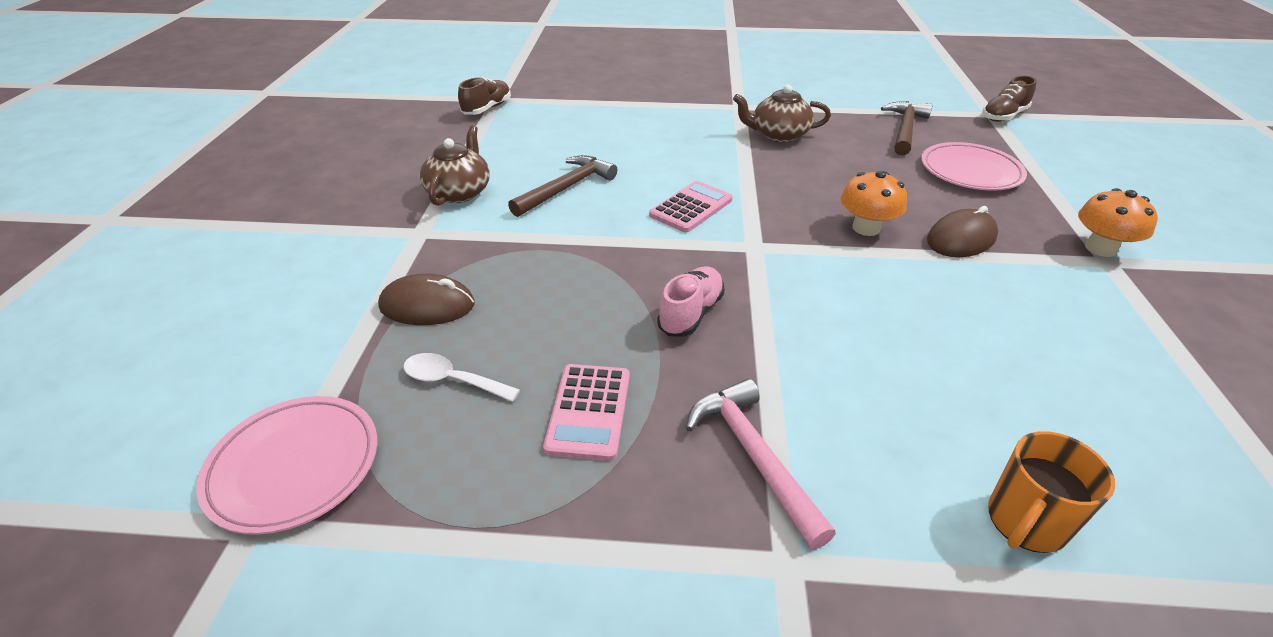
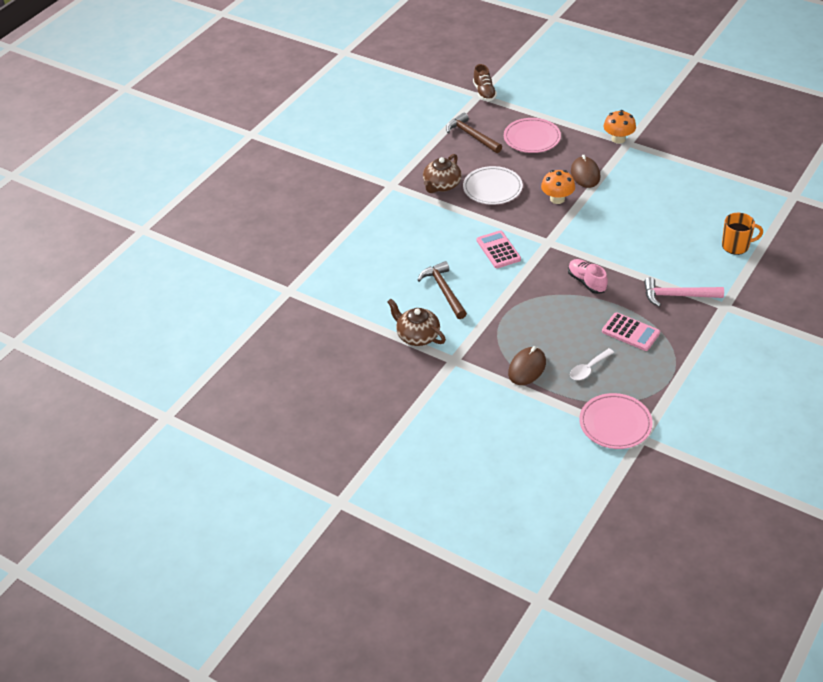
camera: 60 degrees left, 5 degrees up
(487, 109) = (302, 299): brown shoe -> none
(819, 170) = (492, 188): none -> white plate
(1025, 522) = (736, 246): orange mug -> orange mug turned 75 degrees counterclockwise

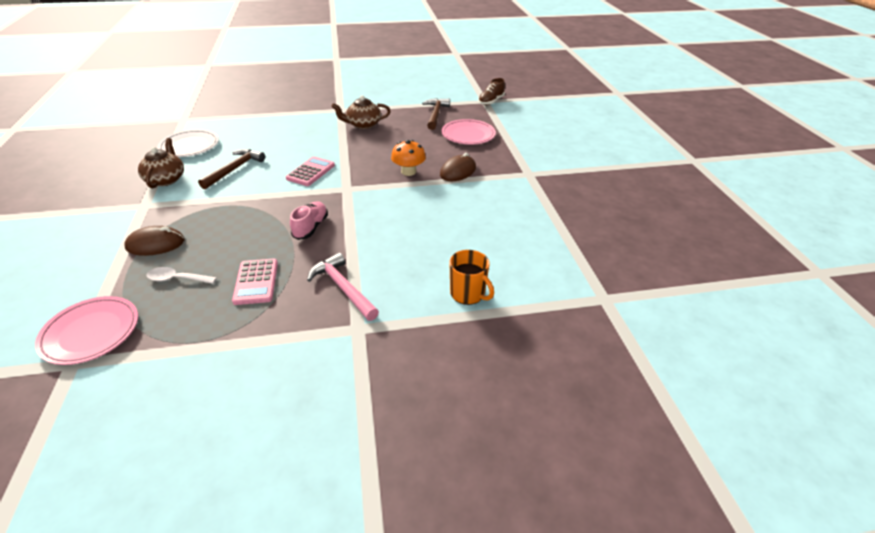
camera: 45 degrees right, 5 degrees down
(492, 188) = (385, 143): white plate -> white plate (189, 146)
(618, 139) = (526, 168): orange mushroom -> none

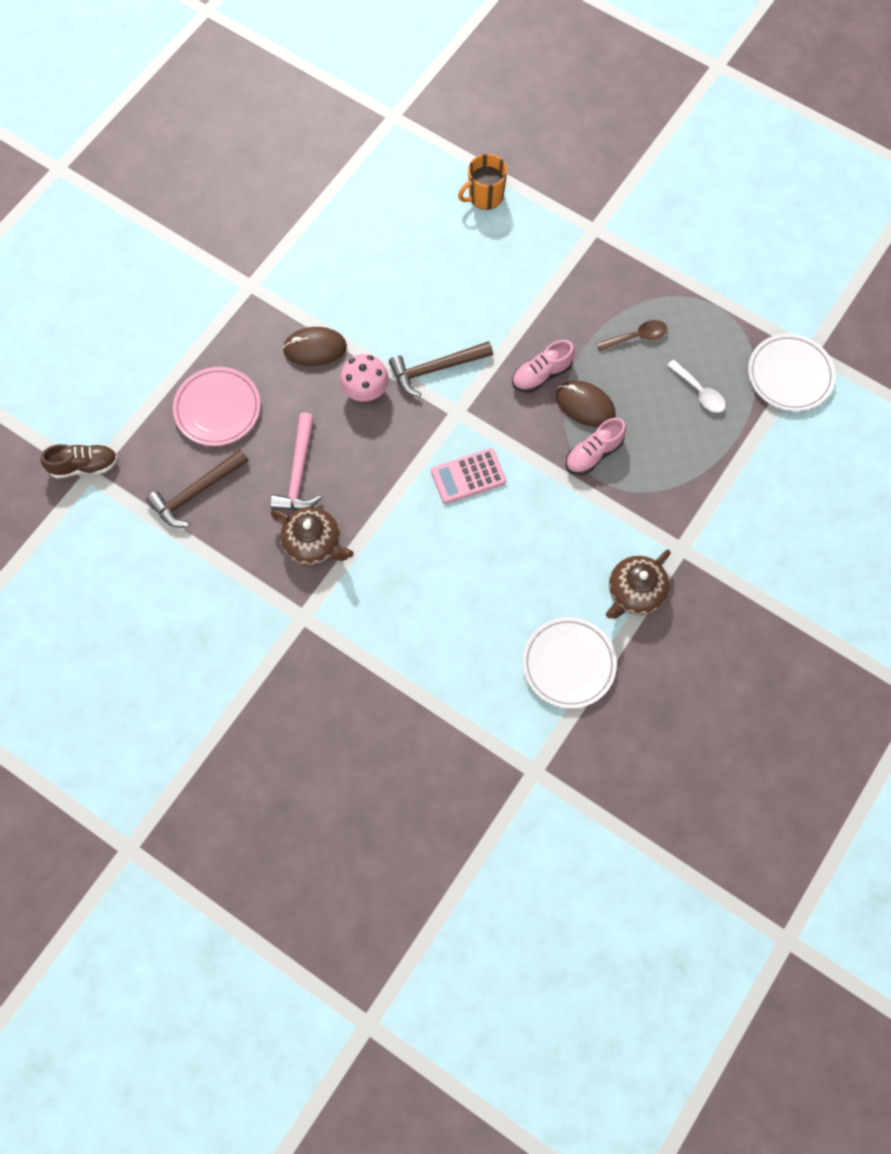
camera: 135 degrees left, 30 degrees up
(91, 333) = (789, 375): pink plate -> white plate
(155, 244) = (697, 462): brown mouse -> brown mouse (585, 405)
(234, 169) = (547, 553): brown hammer -> brown hammer (436, 369)
(239, 213) = (593, 454): none -> pink shoe
(256, 282) = (637, 337): pink calculator -> brown spoon
(343, 288) = (573, 276): pink hammer -> pink hammer (298, 472)
(408, 172) = (365, 390): orange mushroom -> pink mushroom
(468, 293) = (485, 196): orange mug -> orange mug turned 120 degrees counterclockwise

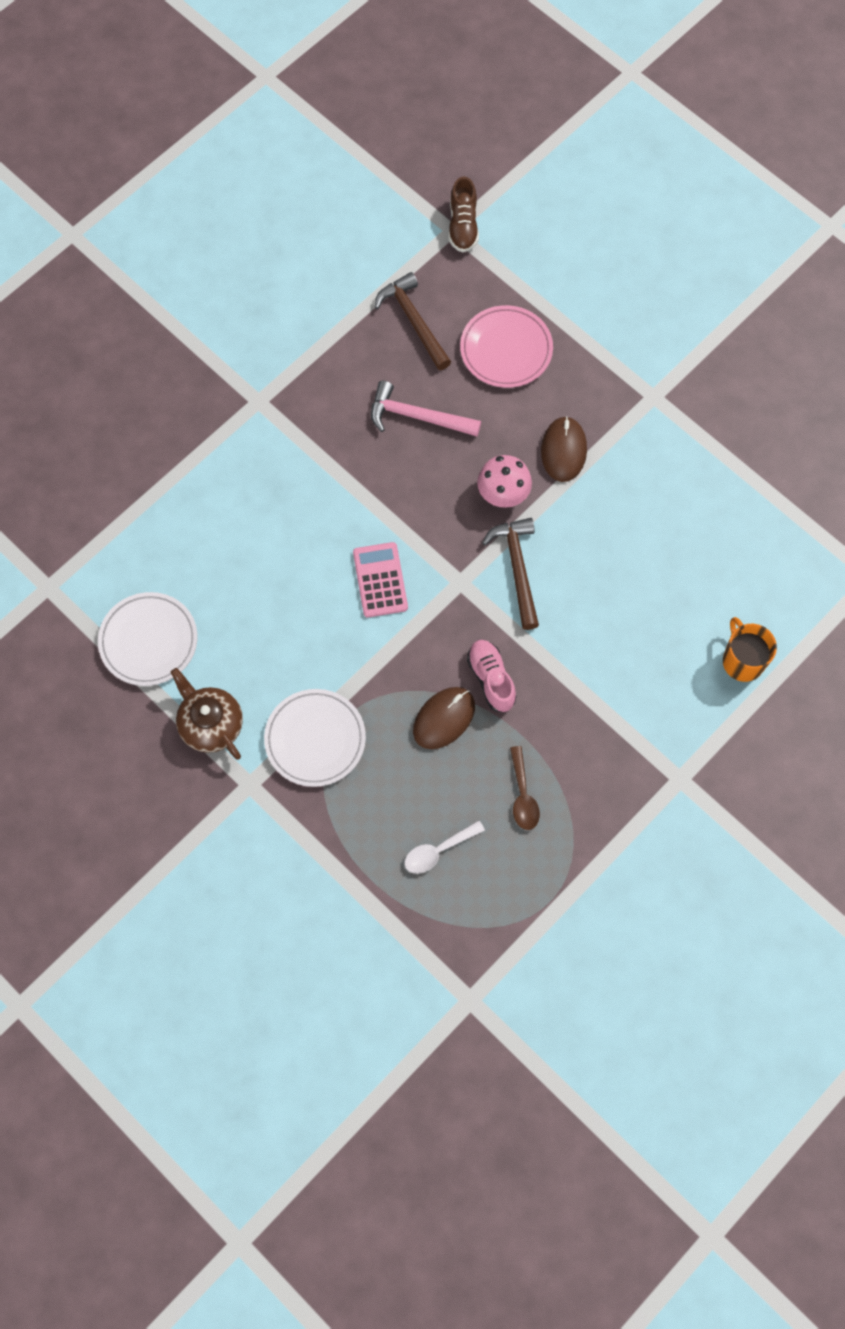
camera: 100 degrees right, 0 degrees up
(313, 543) = (335, 420): brown teapot -> none
(593, 454) = (382, 715): pink shoe -> none
(789, 375) = (442, 964): white plate -> white plate (315, 739)

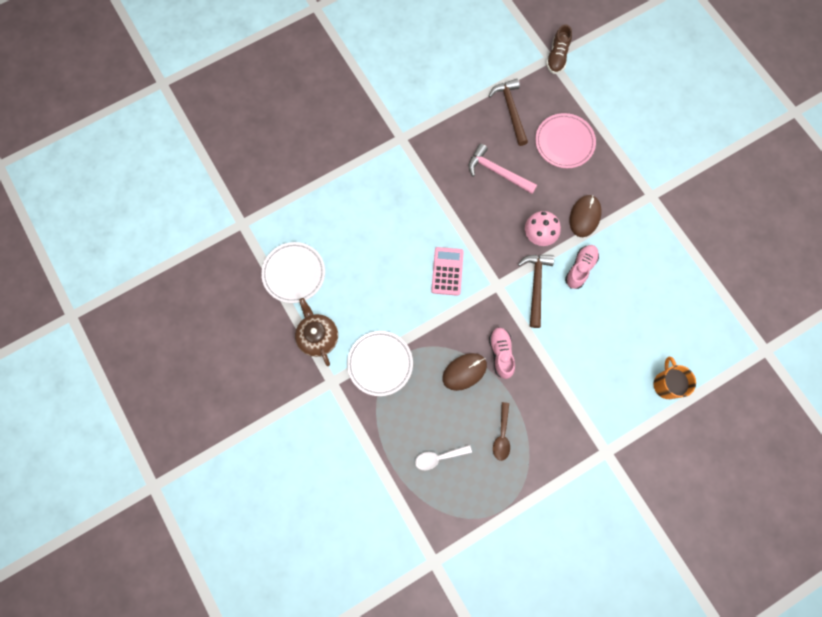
camera: 15 degrees right, 5 degrees up
(576, 527) = (580, 268): none -> pink shoe

